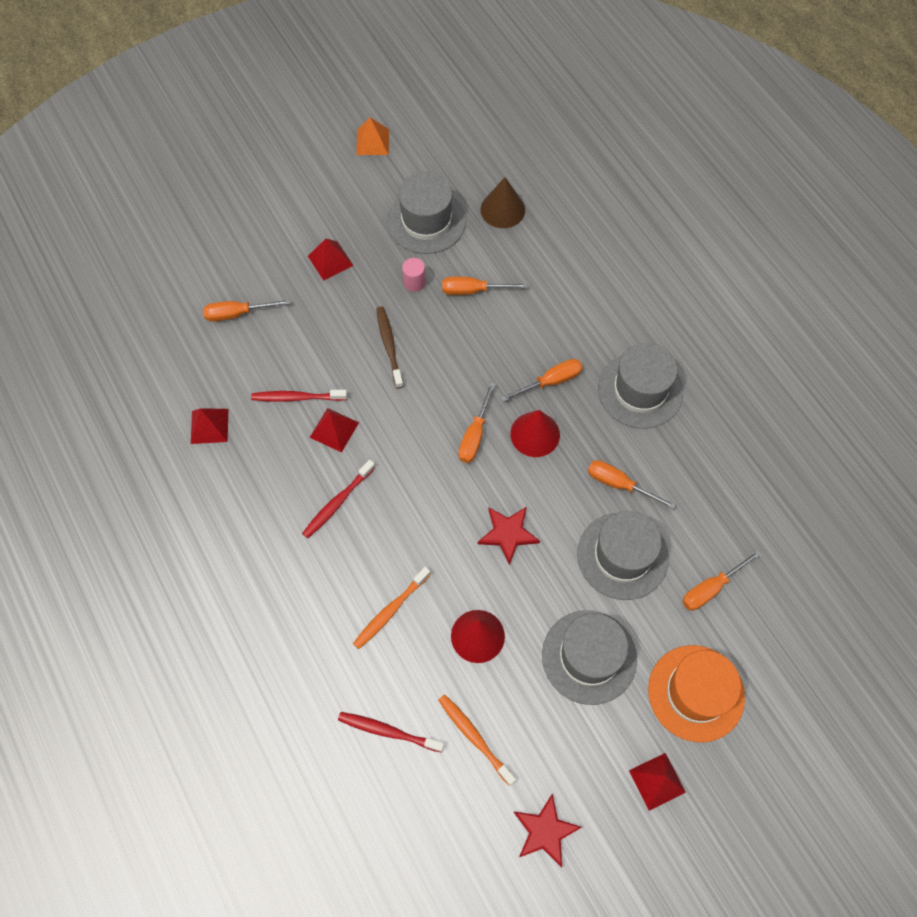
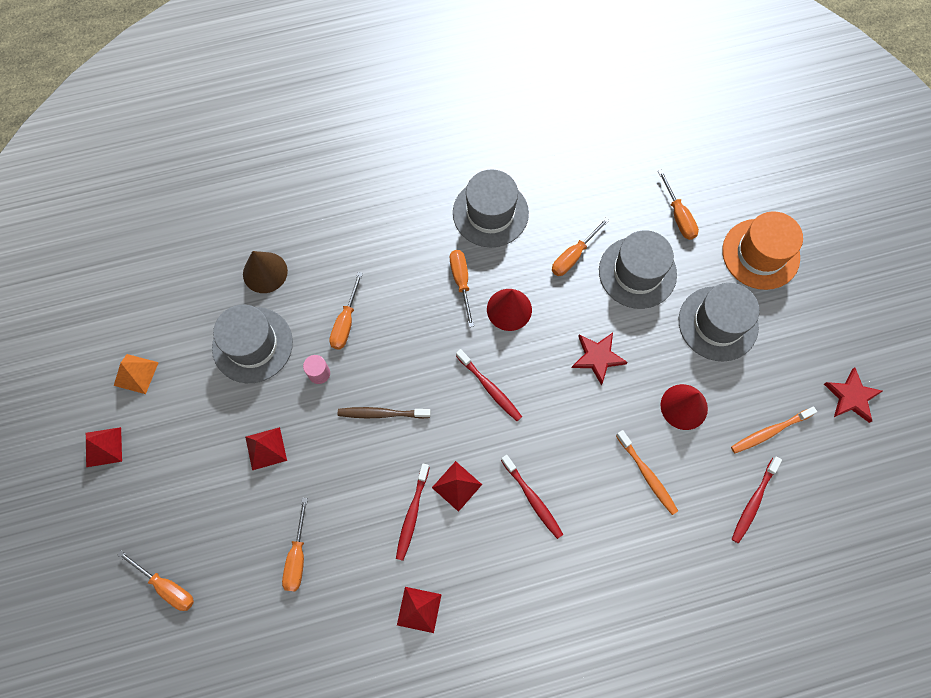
camera: 75 degrees left, 5 degrees up
(443, 435) = (489, 387): none -> red toothbrush
(475, 435) = (496, 360): orange screwdriver -> orange screwdriver (167, 586)
(657, 781) = (824, 303): red pyramid -> red pyramid (103, 447)

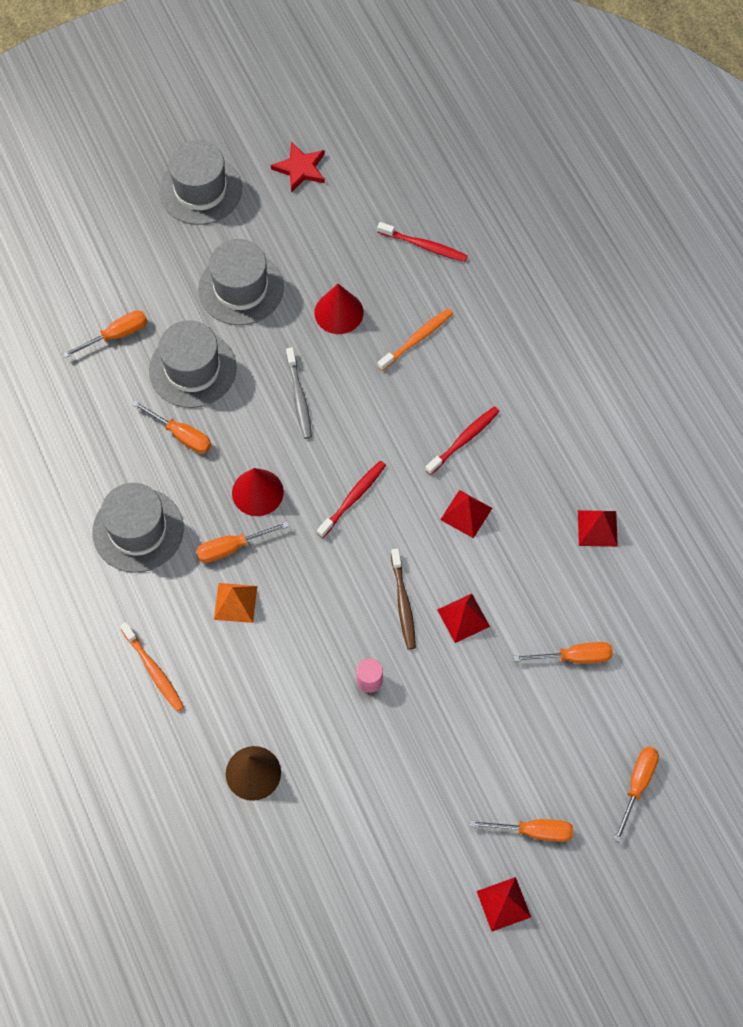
camera: 100 degrees left, 5 degrees down
(136, 374) = (409, 893): orange pyramid -> orange pyramid (235, 602)
(252, 345) = (348, 764): grey hat -> grey hat (200, 190)
(266, 448) = (467, 718): red pyramid -> red pyramid (463, 618)
(346, 322) = (302, 664): orange screwdriver -> orange screwdriver (533, 831)
(412, 514) = (505, 552): red toothbrush -> none
(597, 357) = (299, 397): red star -> grey toothbrush
(760, 254) = (153, 254): orange hat -> none
(770, 431) = (350, 236): orange toothbrush -> orange toothbrush (153, 670)

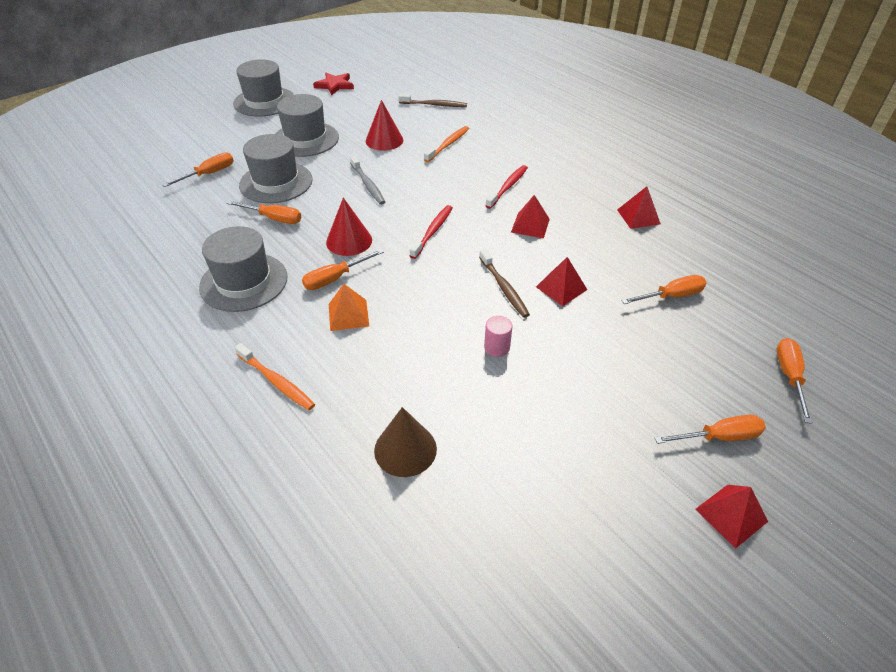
camera: 15 degrees left, 20 degrees down
(424, 246) = (434, 105): red toothbrush -> brown toothbrush

